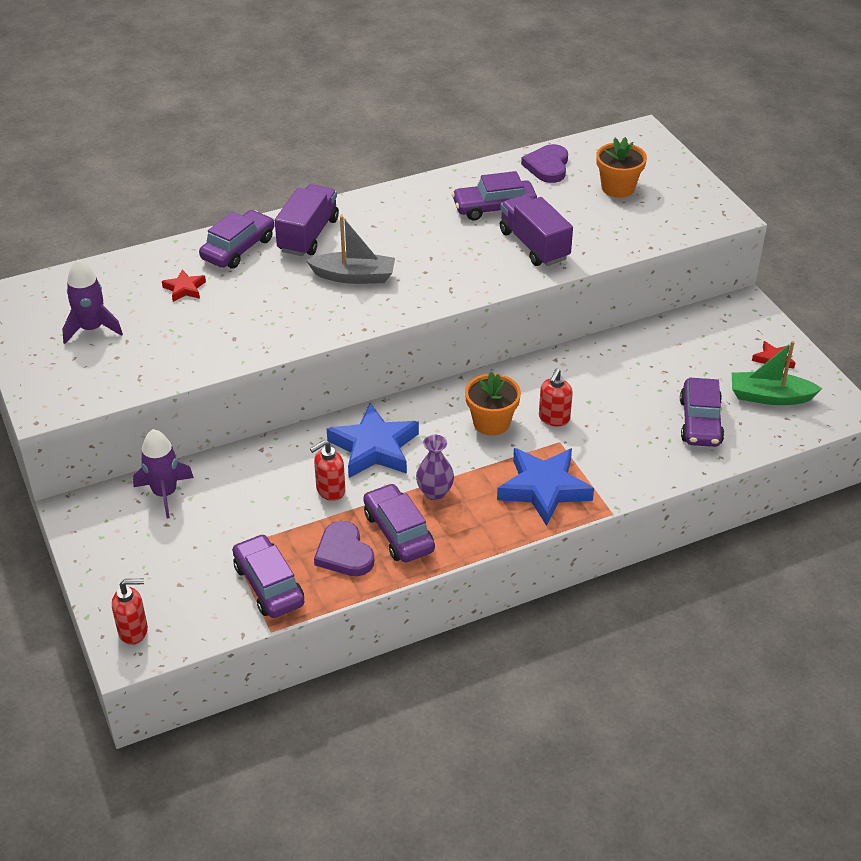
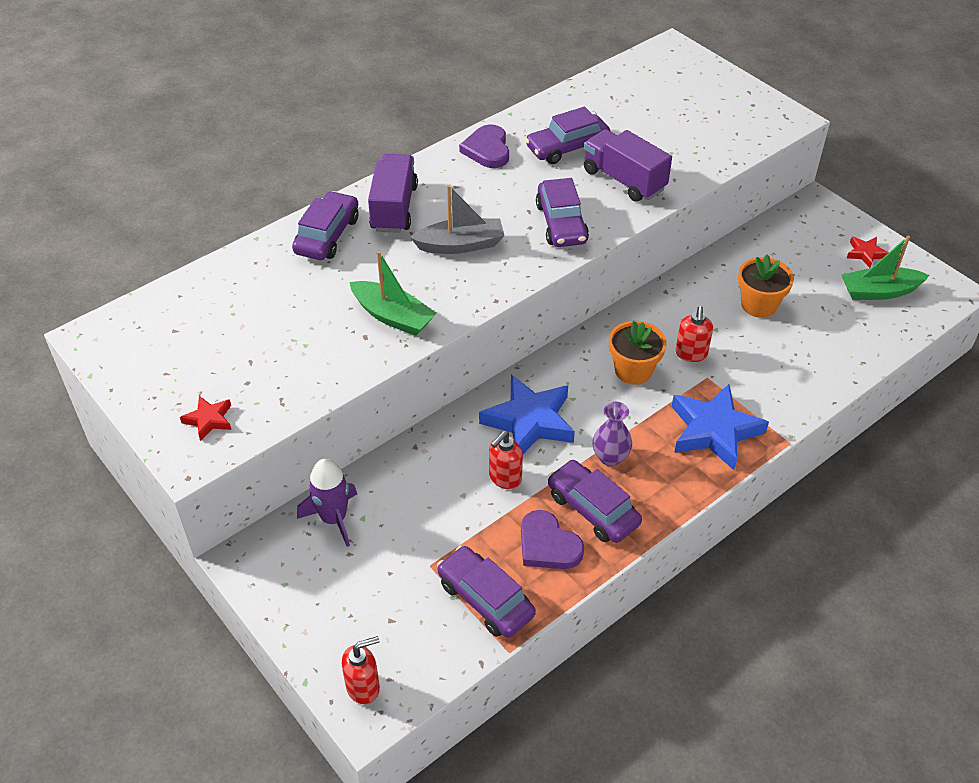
camera: 15 degrees left, 5 degrees up
(92, 328) = (206, 354): purple rocket -> none
(184, 289) = (289, 290): red star -> red star (209, 420)
(266, 326) = (393, 316): none -> green boat
(547, 166) = (599, 96): purple heart -> purple heart (487, 150)
(618, 188) = (676, 107): orange flower pot -> orange flower pot (759, 305)
(700, 422) = (828, 330): purple car -> purple car (561, 223)

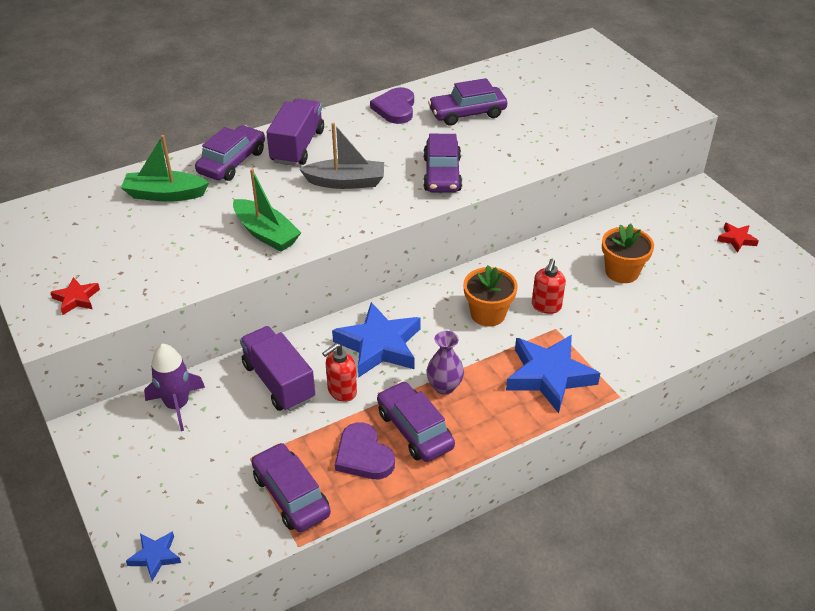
camera: 10 degrees right, 5 degrees down
(363, 687) = (155, 556): red soap dispenser -> blue star
(624, 180) = (510, 145): purple truck -> purple truck (279, 382)
(879, 291) = (741, 273): green boat -> green boat (165, 194)

